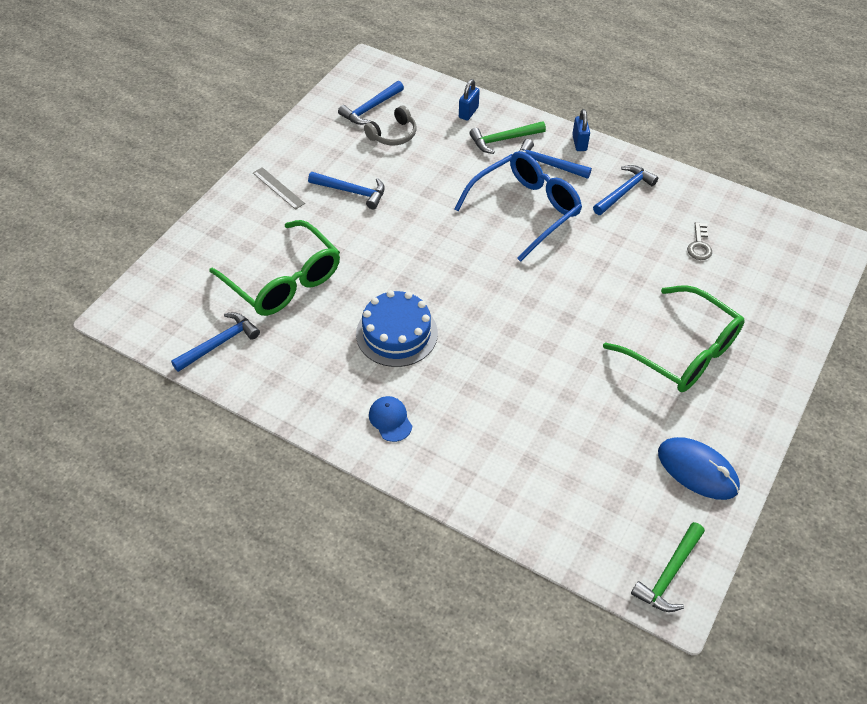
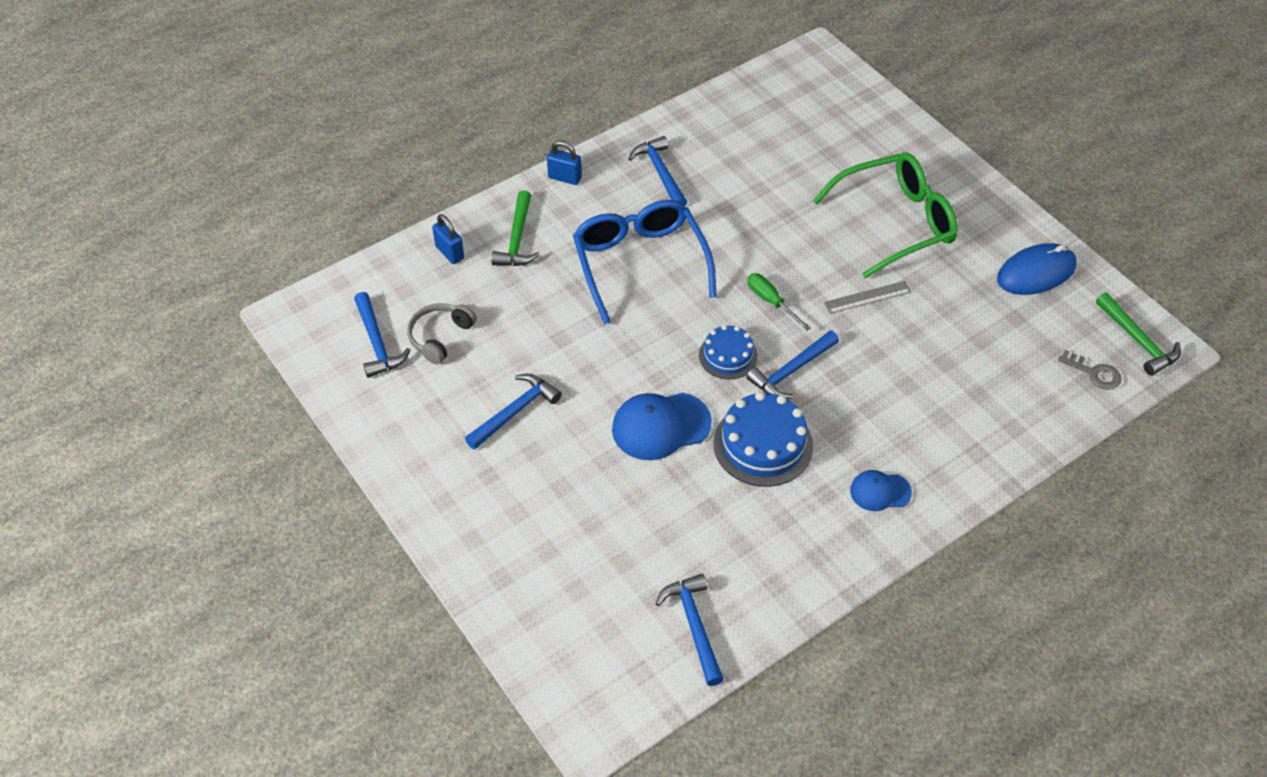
camera: 65 degrees left, 0 degrees up
(278, 188) = (462, 485): grey ruler -> grey ruler (867, 297)
(283, 280) = (625, 528): green glasses -> none
(381, 270) = (660, 426): none -> blue cap
(393, 134) = (440, 337): grey headphones -> grey headphones turned 135 degrees counterclockwise
(469, 287) = (728, 356): none -> blue cake
(539, 296) = (771, 301): none -> green screwdriver
(547, 164) = (581, 217): blue hammer -> blue hammer (791, 371)
(699, 245) = (767, 150): grey key -> grey key (1094, 373)

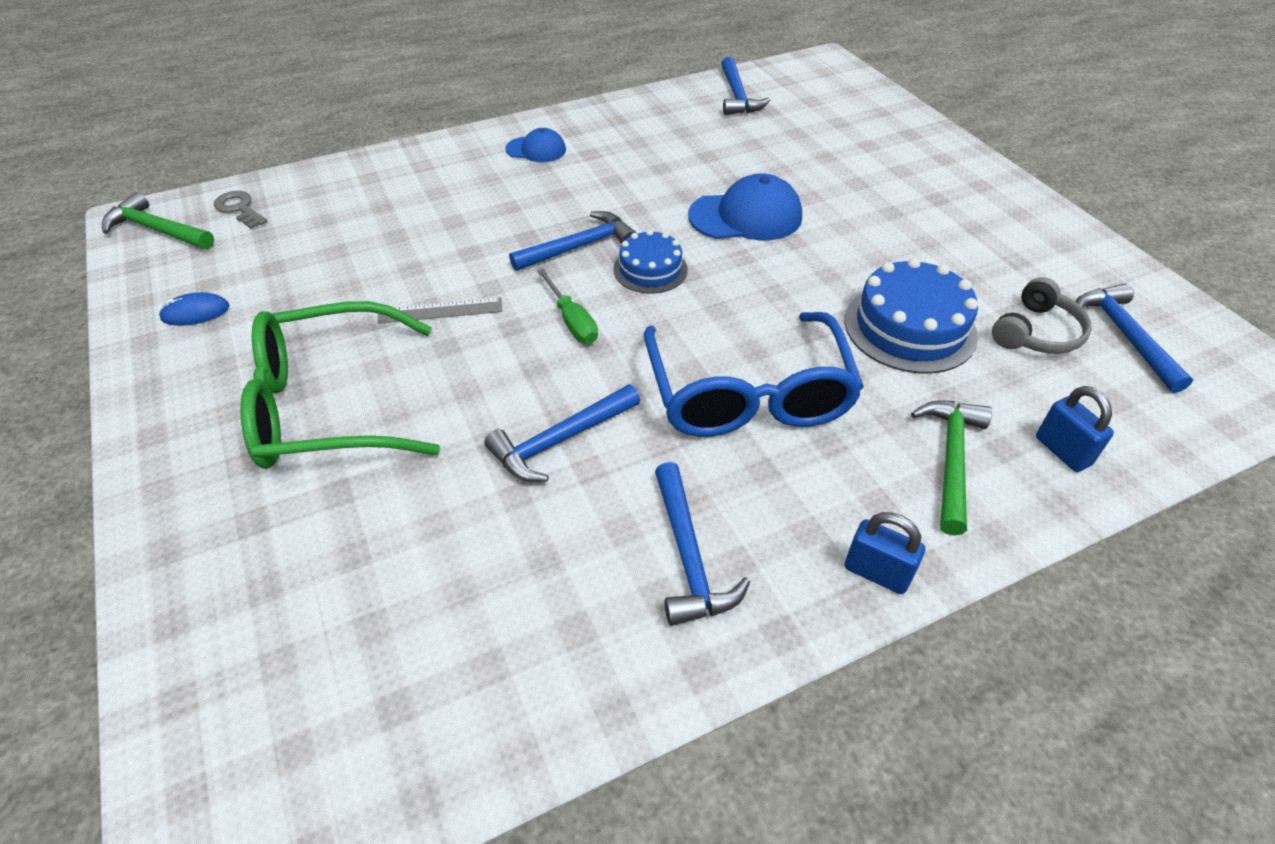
camera: 170 degrees left, 5 degrees down
(515, 411) = (917, 246): blue hammer -> blue hammer (560, 441)
(763, 444) = (637, 191): blue cake -> blue cake (910, 327)
(1036, 272) = (195, 312): blue mouse -> blue mouse, size x0.52
(1138, 340) = (157, 230): green hammer -> green hammer turned 45 degrees counterclockwise

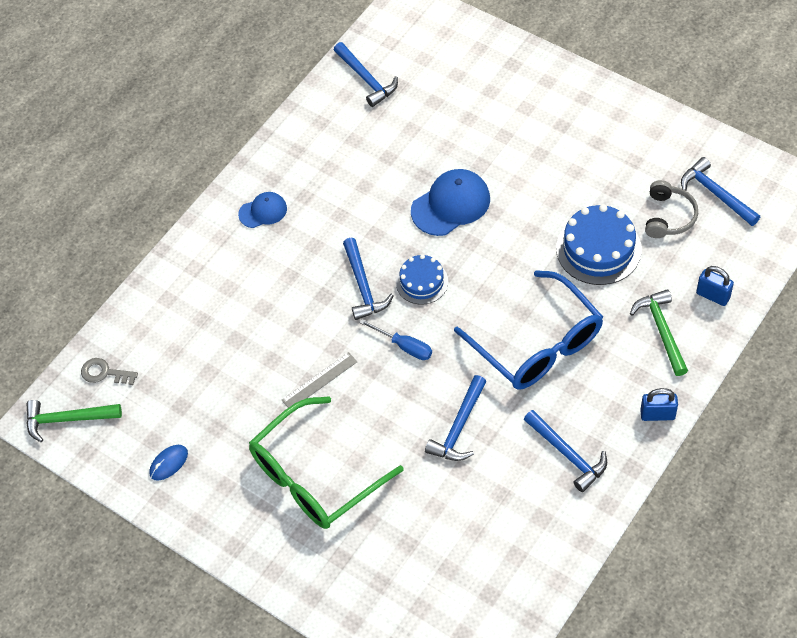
camera: 25 degrees left, 10 degrees up
(572, 321) = (404, 346): green screwdriver -> blue screwdriver
(579, 246) = (363, 286): blue hammer -> blue hammer turned 135 degrees clockwise

